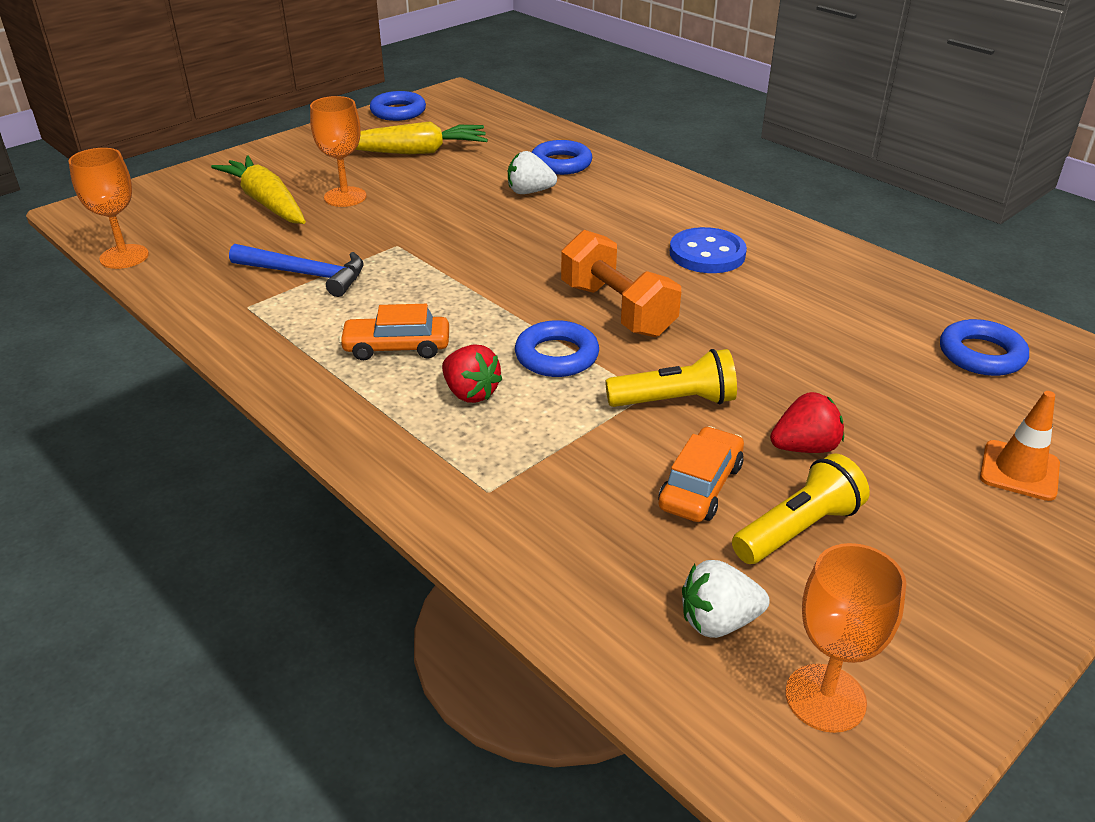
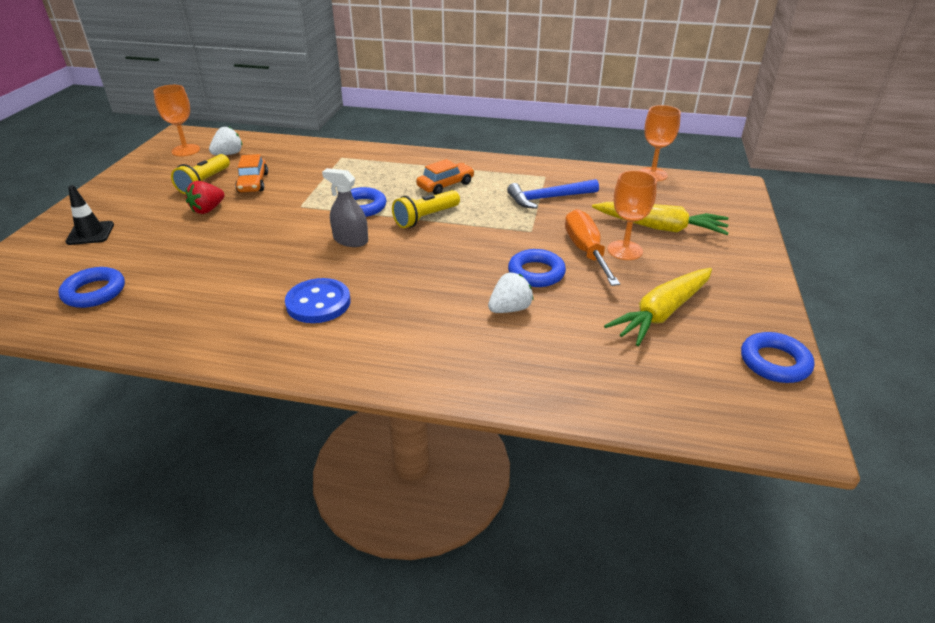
camera: 145 degrees right, 0 degrees up
(381, 209) = (586, 251): none -> orange screwdriver
(470, 393) = (386, 181): red strawberry -> none
(561, 163) = (526, 355): blue ring -> blue ring (536, 273)
(617, 310) = (350, 240): orange dumbbell -> grey spray bottle
(675, 401) = (284, 208): yellow flashlight -> yellow flashlight (425, 218)
(1019, 471) = (90, 233): orange traffic cone -> black traffic cone

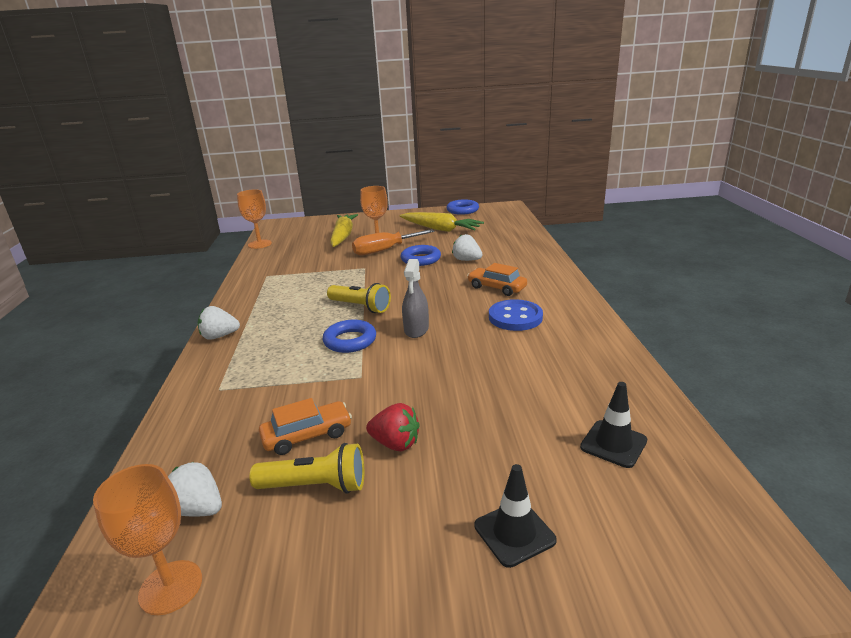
camera: 105 degrees left, 10 degrees down
(94, 292) = (613, 444): blue ring -> black traffic cone
(423, 156) = (219, 336): none -> white strawberry
(445, 185) = (291, 311): orange car -> orange car (497, 287)
(548, 198) = (309, 269): blue hammer -> none

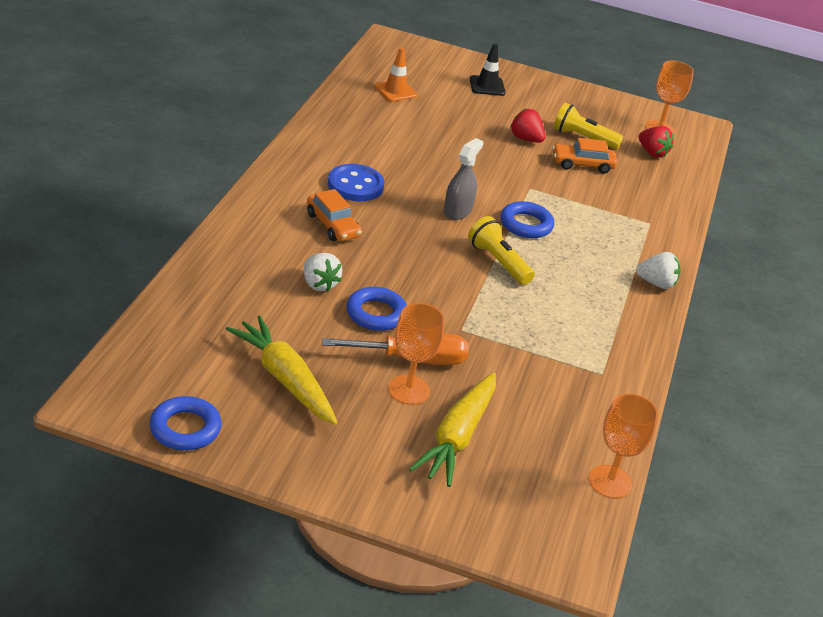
camera: 165 degrees left, 10 degrees up
(198, 509) = (652, 153): white strawberry -> red strawberry
(613, 444) = (395, 91): black traffic cone -> orange traffic cone

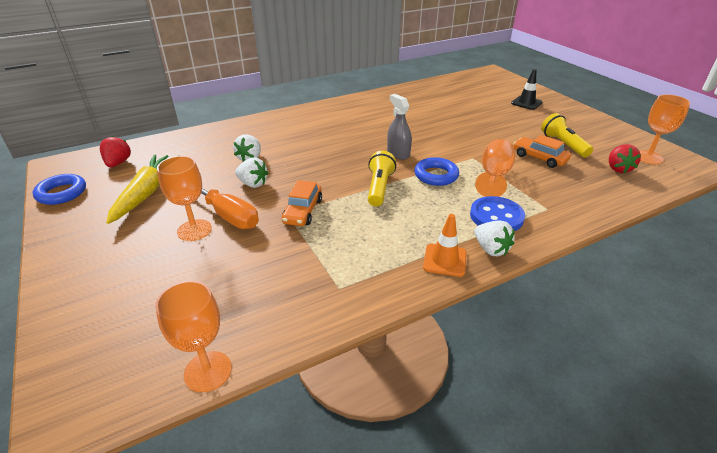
camera: 50 degrees right, 0 degrees up
(332, 225) = (308, 136): orange car -> orange car (303, 211)
(355, 185) = (355, 123): blue button -> blue button (496, 216)
(376, 314) = (253, 184): blue ring -> white strawberry
(395, 91) = (456, 92): orange traffic cone -> orange traffic cone (444, 260)
(457, 211) = (398, 153): grey spray bottle -> grey spray bottle turned 105 degrees counterclockwise
(457, 437) = (169, 272): yellow carrot -> none
(526, 139) = (513, 133): red strawberry -> red strawberry (118, 163)
(572, 204) = (494, 176): none -> orange goblet

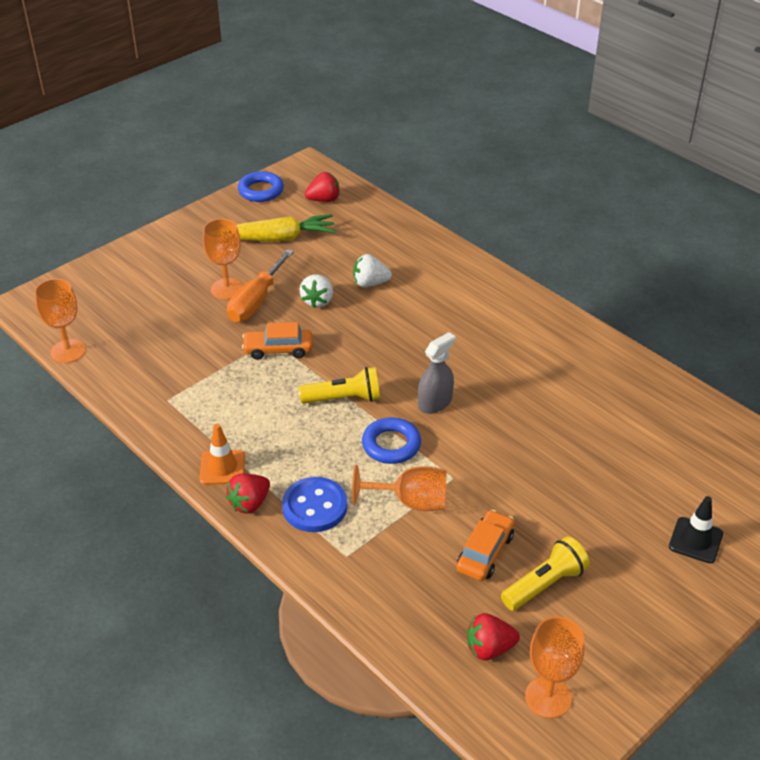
camera: 75 degrees right, 5 degrees up
(491, 249) = (250, 503): white strawberry -> red strawberry

